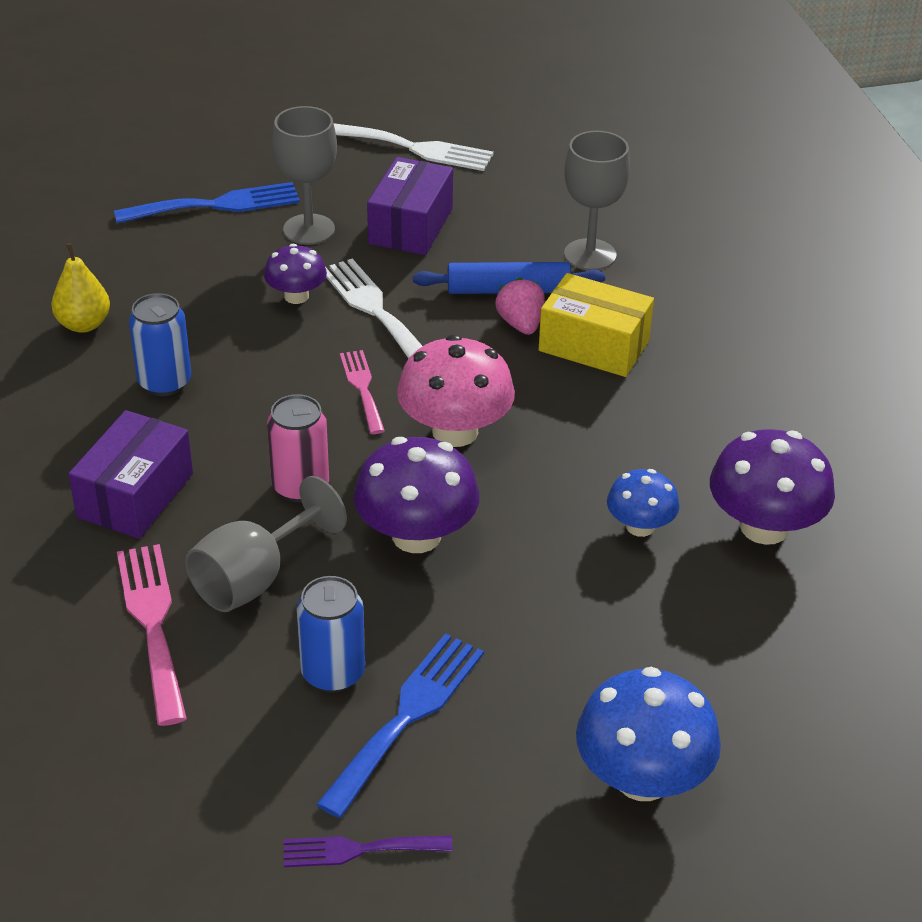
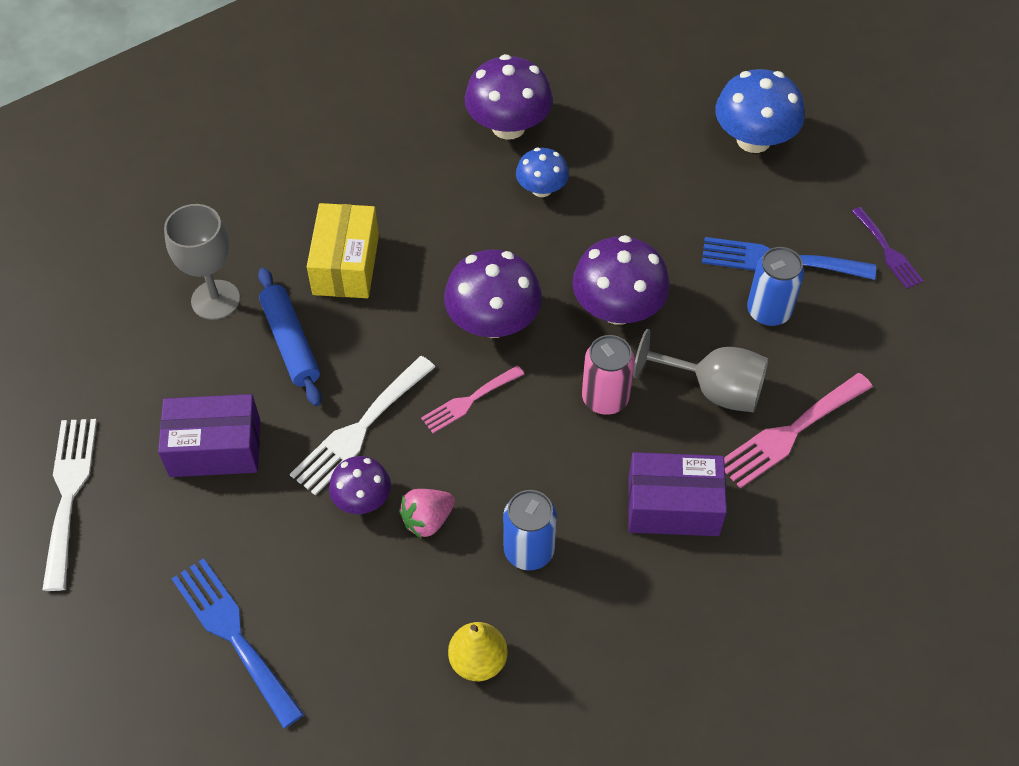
camera: 110 degrees left, 15 degrees up
(309, 229) = (250, 532): grey goblet -> none
(455, 431) = (493, 322): pink mushroom -> purple mushroom
(521, 324) = (336, 320): pink strawberry -> pink strawberry (427, 520)

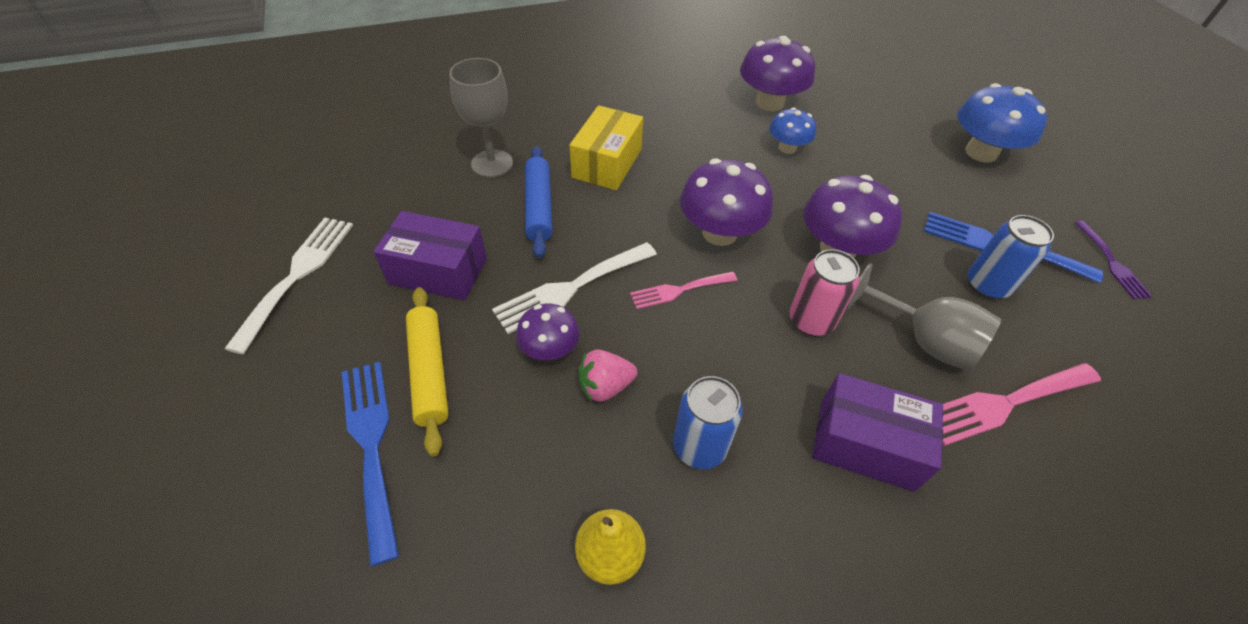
camera: 15 degrees right, 5 degrees down
(255, 554) = (429, 372): none -> yellow rolling pin

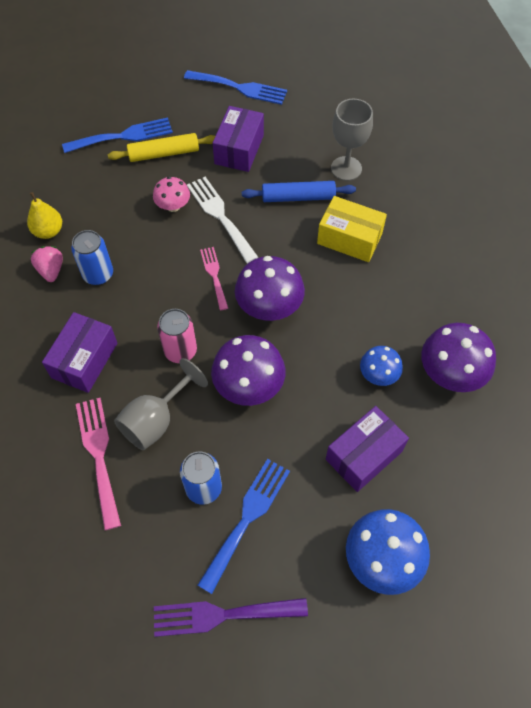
camera: 95 degrees right, 10 degrees up
(298, 274) = (240, 88): white fork -> blue fork
(549, 349) = (173, 206): purple mushroom -> pink mushroom
(605, 386) = (143, 232): pink strawberry -> pink strawberry (51, 270)
(883, 160) = (364, 455): none -> purple box
(1112, 263) = (222, 615): purple fork -> purple fork, size x1.61

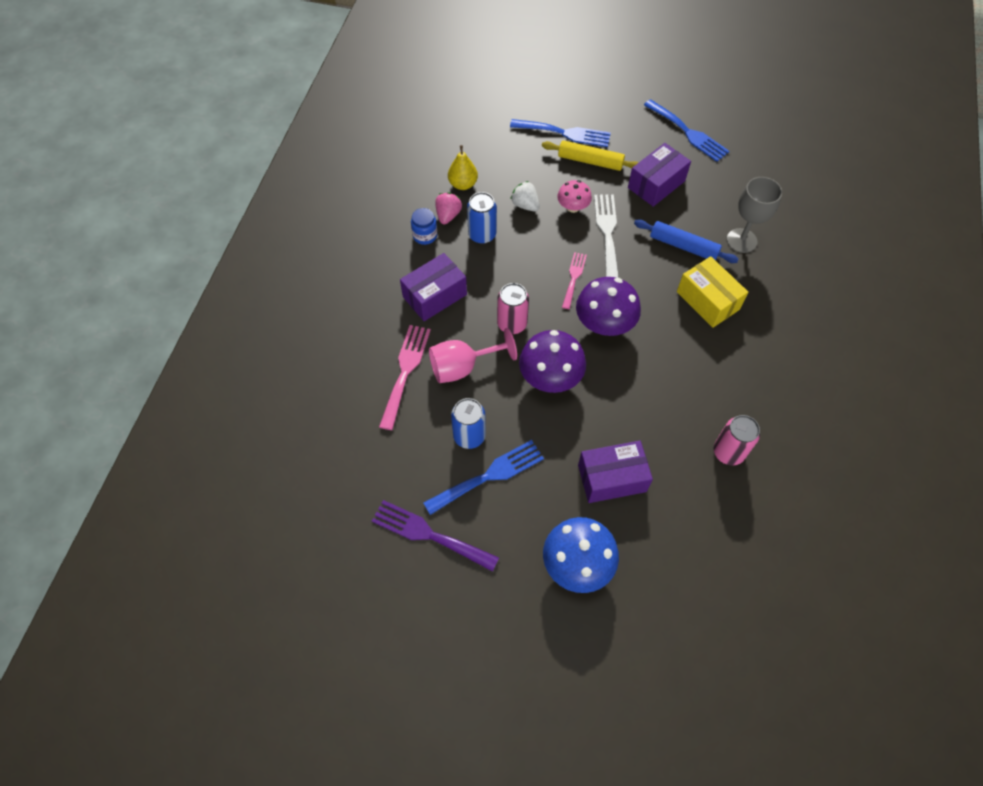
camera: 30 degrees right, 0 degrees up
(38, 302) = (425, 235): none -> blue jar
(125, 224) = (525, 205): none -> white strawberry
(156, 420) = (462, 367): grey goblet -> pink goblet
(378, 374) = (663, 422): blue mushroom -> none
(450, 373) = (728, 452): purple mushroom -> pink can

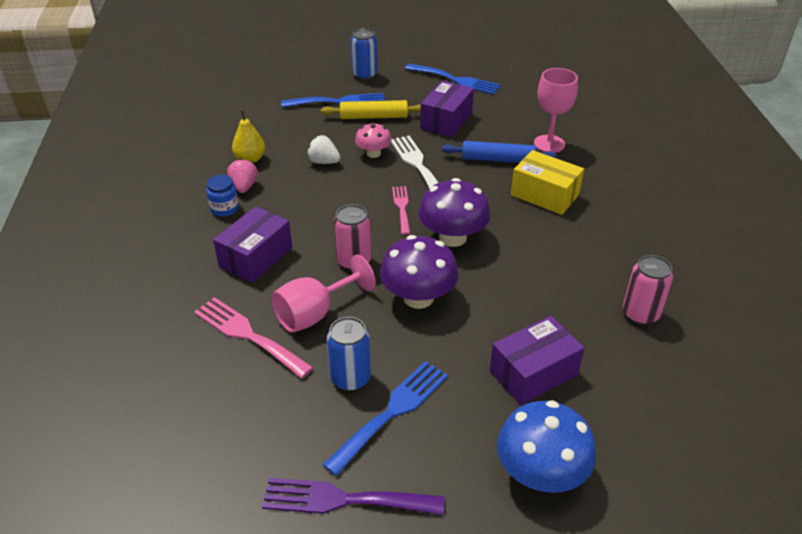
camera: 20 degrees left, 20 degrees down
(405, 371) = (248, 335): pink fork -> pink fork turned 45 degrees counterclockwise
(482, 235) = (288, 194): blue can -> blue can (364, 75)
(741, 240) = (549, 144): grey goblet -> pink goblet

